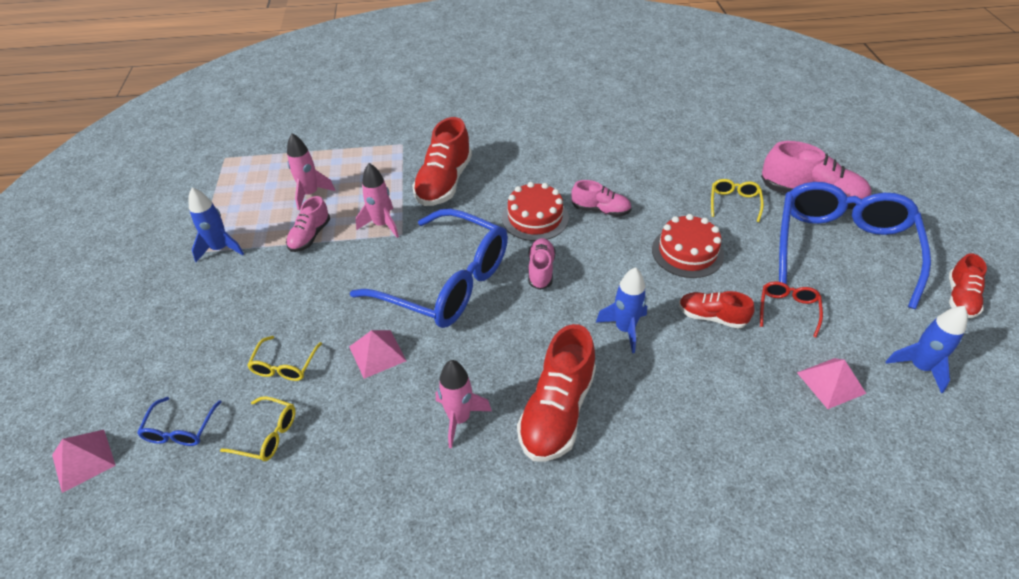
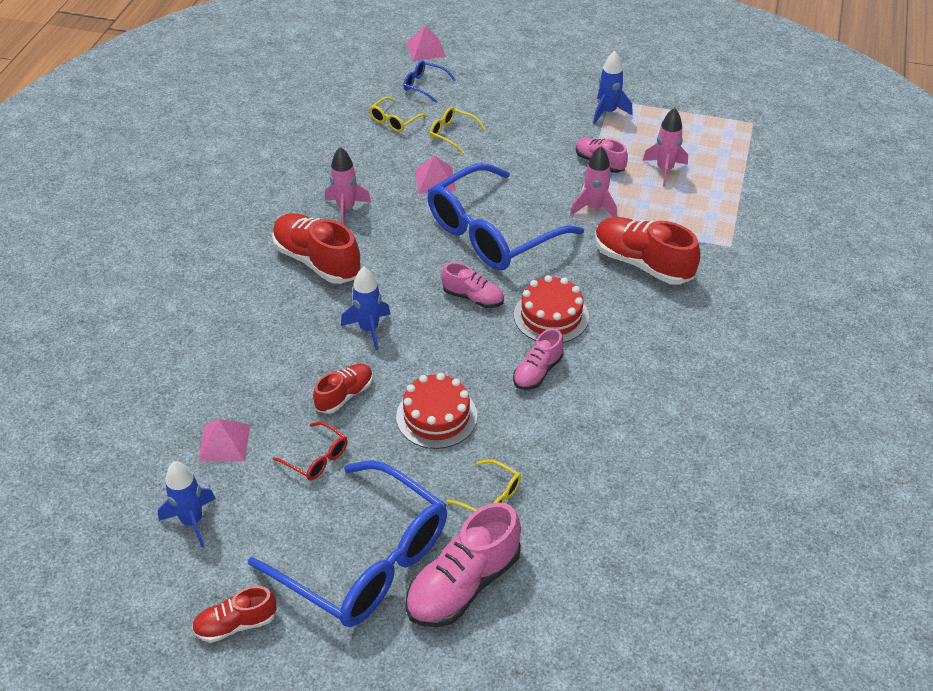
camera: 110 degrees right, 0 degrees up
(960, 298) = (236, 624): red shoe -> red shoe turned 60 degrees counterclockwise

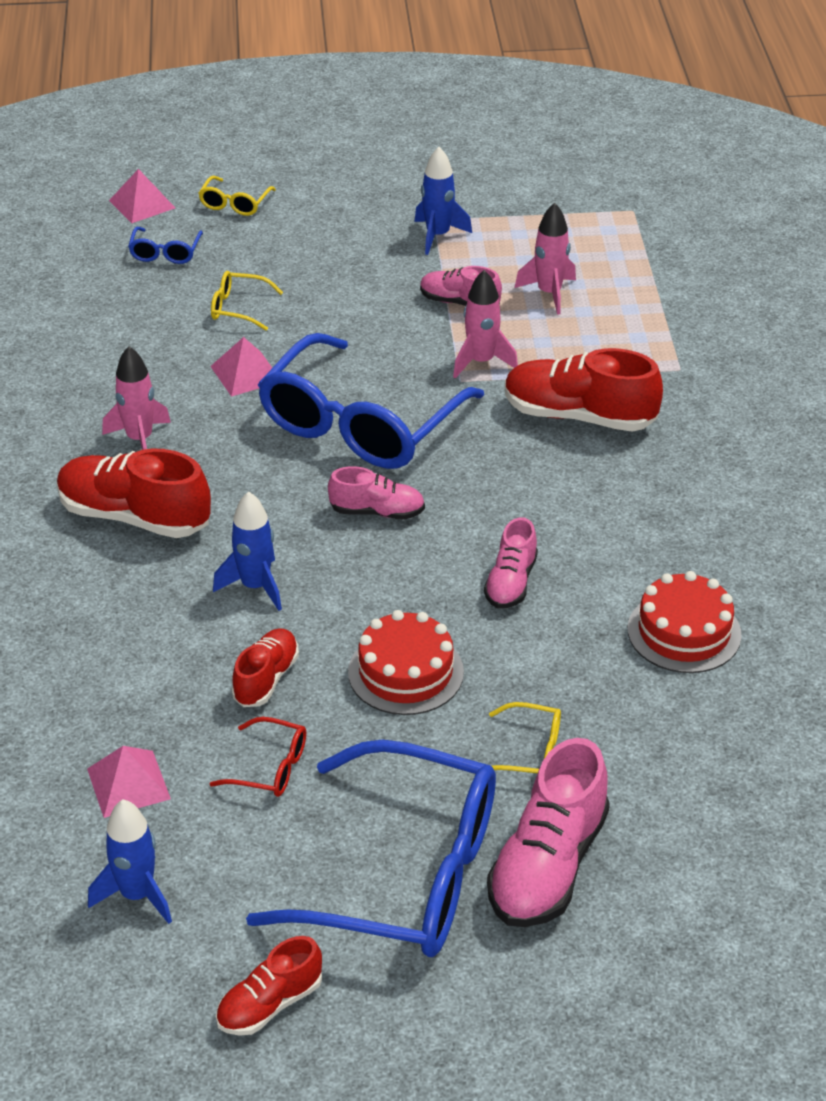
camera: 20 degrees left, 5 degrees down
(394, 121) = (147, 308): yellow glasses -> yellow glasses (235, 204)
(424, 85) = (165, 253): blue glasses -> blue glasses turned 90 degrees counterclockwise
(551, 316) = (493, 509): red cake -> red cake (684, 632)

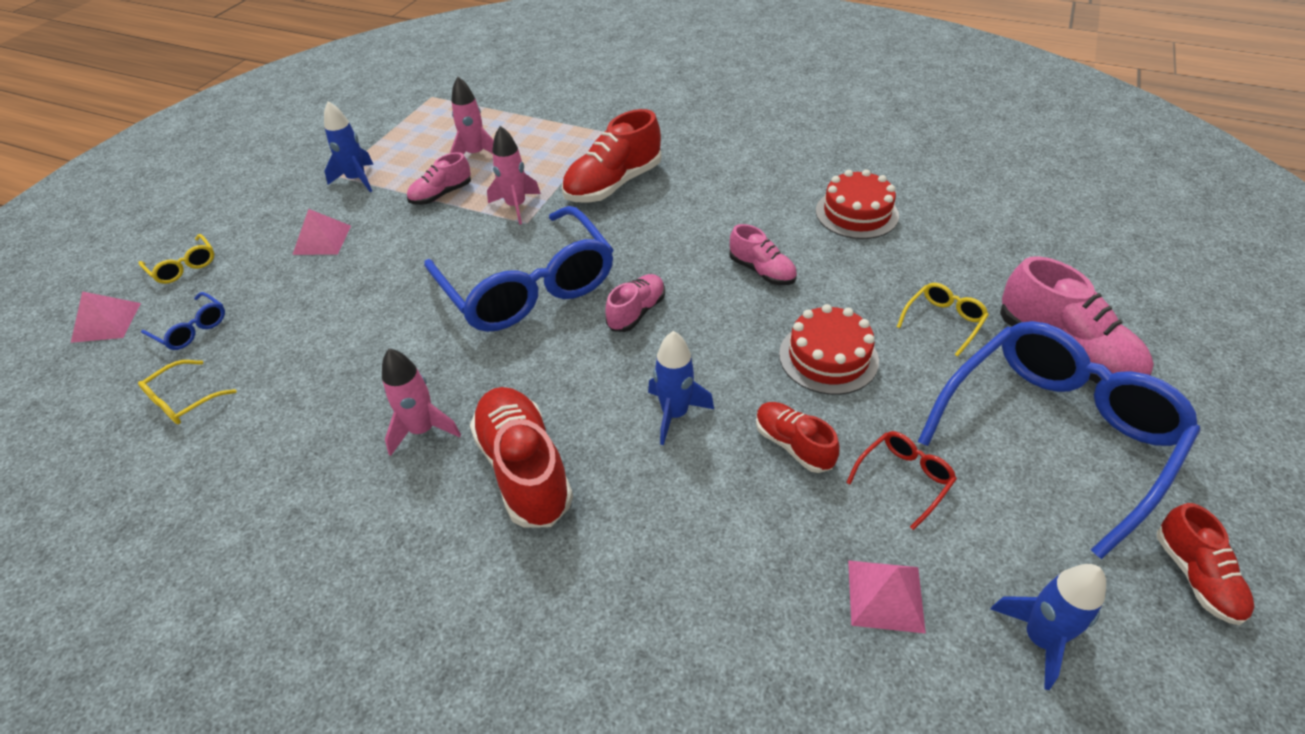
camera: 60 degrees left, 5 degrees up
(134, 517) = (524, 469): red shoe -> red shoe turned 105 degrees clockwise
(238, 308) = (317, 308): yellow glasses -> yellow glasses (183, 401)
(246, 373) = (404, 331): pink pyramid -> pink pyramid (322, 239)

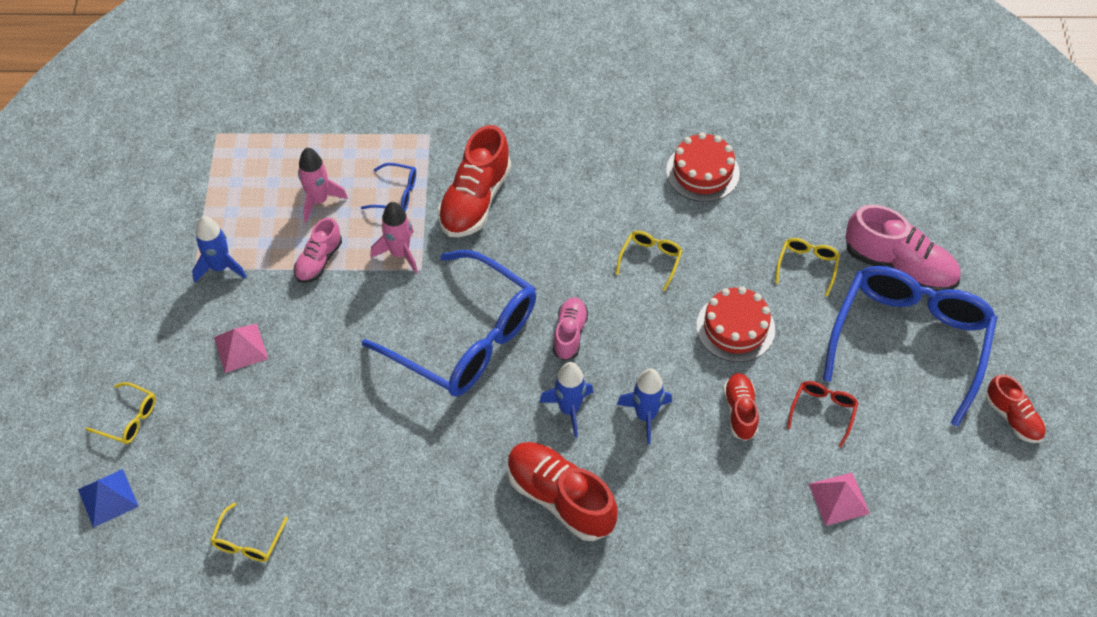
camera: 25 degrees left, 10 degrees up
(106, 322) = (108, 497): pink pyramid -> blue pyramid
(191, 329) = (196, 477): blue glasses -> blue glasses (396, 194)
(423, 430) = (464, 495): pink rocket -> none
(762, 271) = (650, 260): pink shoe -> yellow glasses
(793, 445) = (740, 411): red shoe -> red shoe turned 60 degrees clockwise
(1039, 638) = (934, 492): blue rocket -> blue rocket (569, 409)

